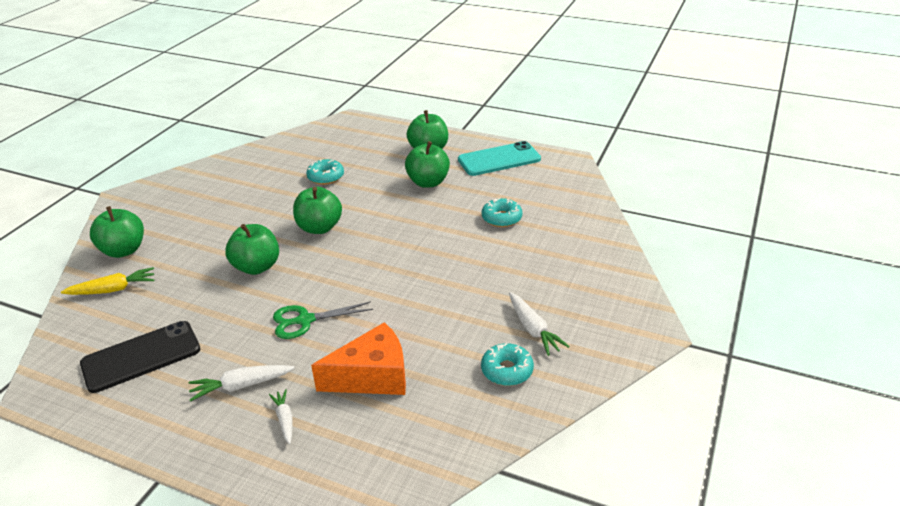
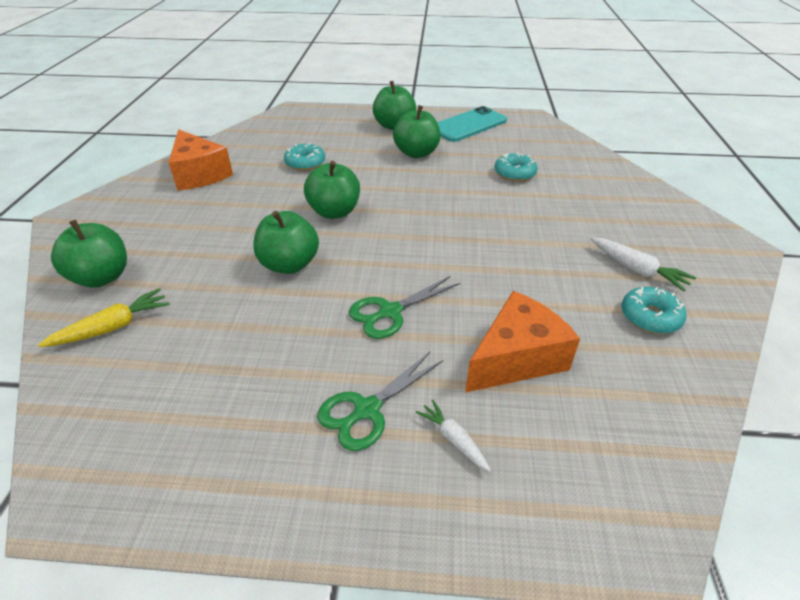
camera: 20 degrees left, 5 degrees up
(141, 356) = (203, 405): black phone -> none
(236, 174) = (199, 174): none -> orange cheese
(241, 386) = (367, 410): white carrot -> green scissors

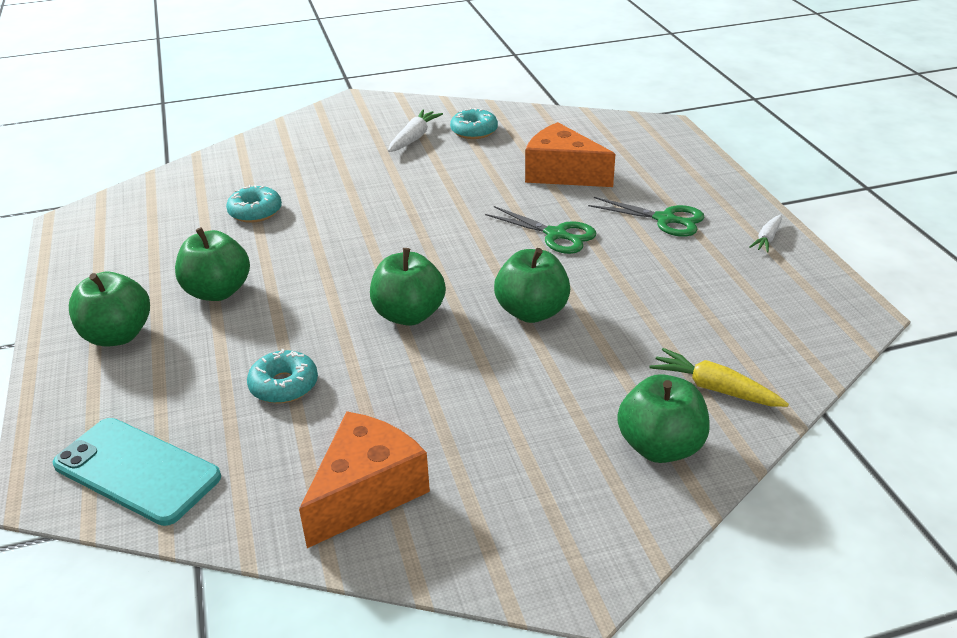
camera: 110 degrees left, 5 degrees down
(454, 439) = (655, 184): white carrot -> white carrot (767, 238)
(468, 125) = (105, 267): turquoise phone -> turquoise phone (137, 471)

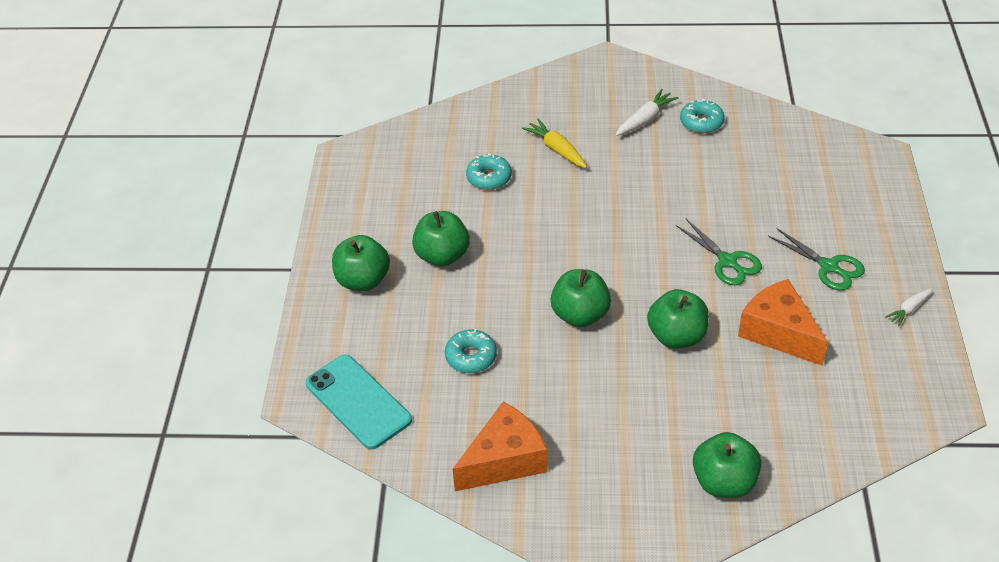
camera: 20 degrees right, 10 degrees up
(562, 173) = (760, 192): orange cheese -> orange cheese (778, 332)
(715, 389) = (789, 444): yellow carrot -> yellow carrot (557, 150)

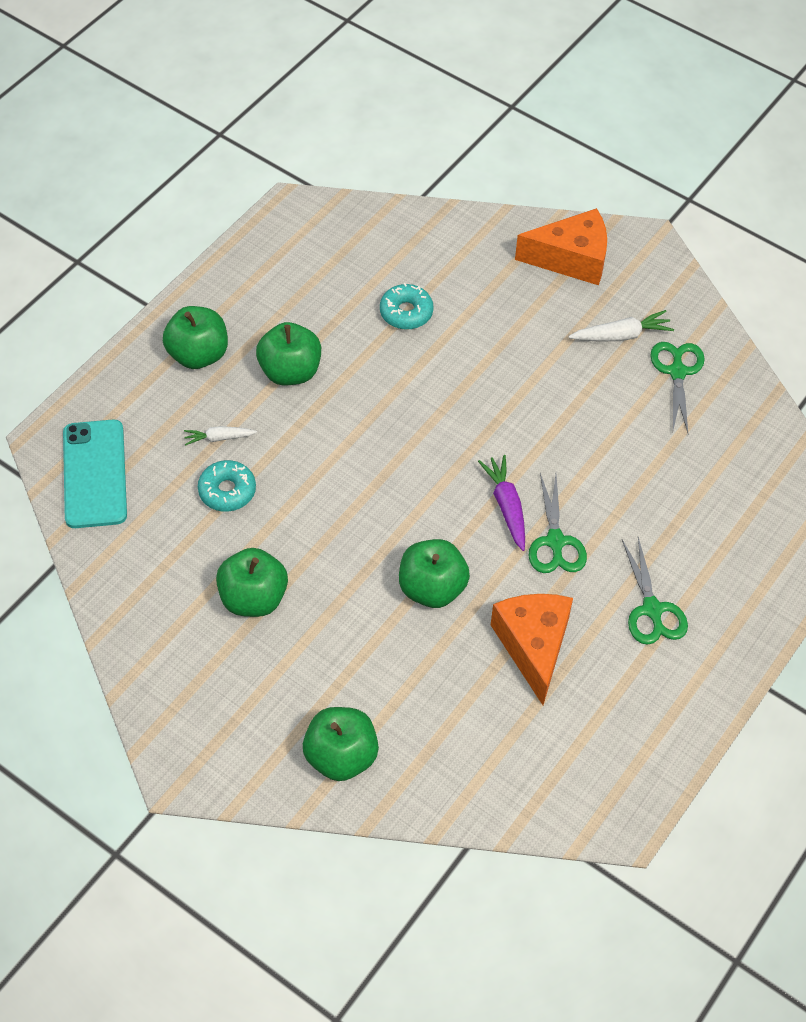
camera: 30 degrees right, 10 degrees up
(505, 460) = (170, 610): orange cheese -> orange cheese (571, 259)
(557, 150) = (500, 319): yellow carrot -> none
(580, 315) = (362, 510): green apple -> green apple (253, 598)
(674, 258) = (506, 506): none -> purple carrot
(701, 122) = (677, 372): turquoise donut -> green scissors
(909, 309) = (689, 704): white carrot -> white carrot (219, 438)

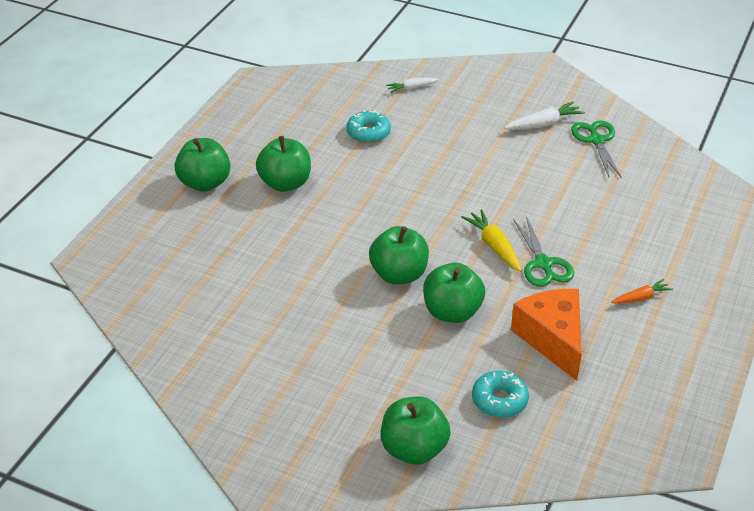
camera: 10 degrees left, 15 degrees down
(94, 474) = (136, 276): turquoise phone -> none
(219, 438) = (238, 236): white carrot -> white carrot (412, 88)
(227, 491) = (255, 271): turquoise donut -> turquoise donut (499, 400)
(253, 598) = (299, 343): green apple -> green apple (399, 275)
(506, 506) = (494, 246): purple carrot -> yellow carrot
(571, 259) = (487, 83): orange cheese -> none
(652, 609) = (640, 298): green scissors -> orange carrot

